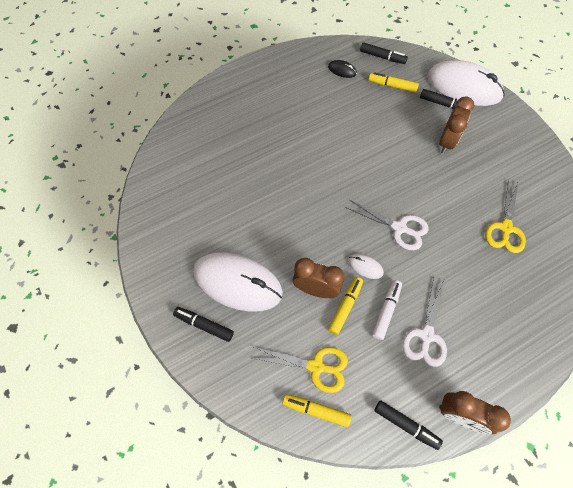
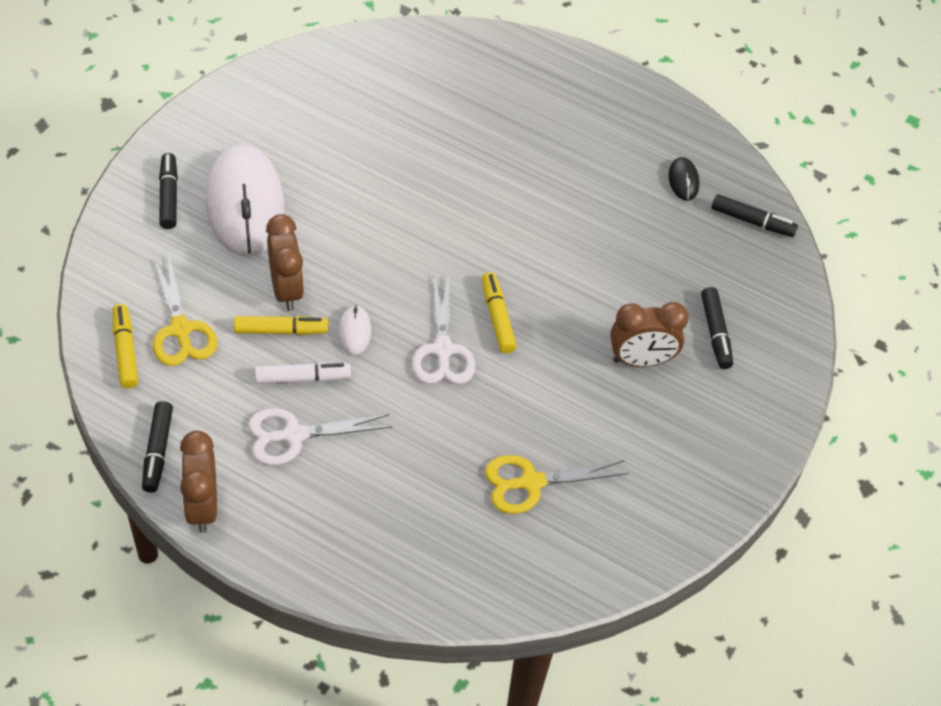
camera: 55 degrees right, 10 degrees down
(382, 57) = (752, 221): black marker -> black marker turned 60 degrees counterclockwise
(392, 86) = (701, 254): yellow marker -> yellow marker (497, 317)
(464, 87) = (775, 349): white mouse -> none

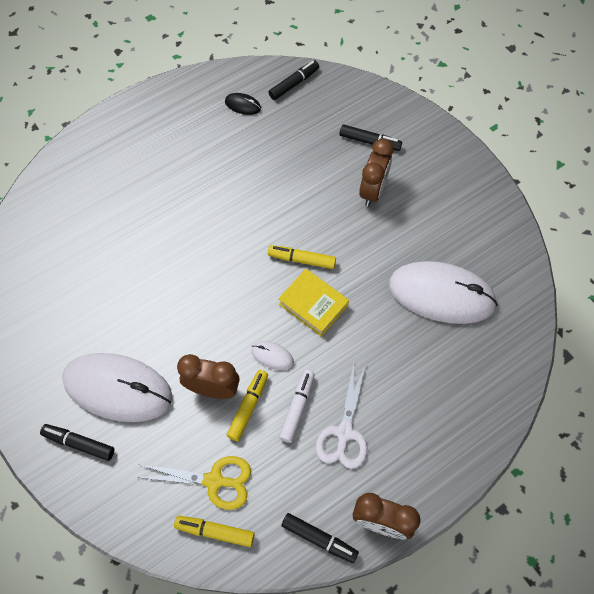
camera: 60 degrees left, 10 degrees up
(442, 350) = (313, 305): white scissors -> yellow book
(531, 482) = (441, 294): yellow scissors -> white mouse

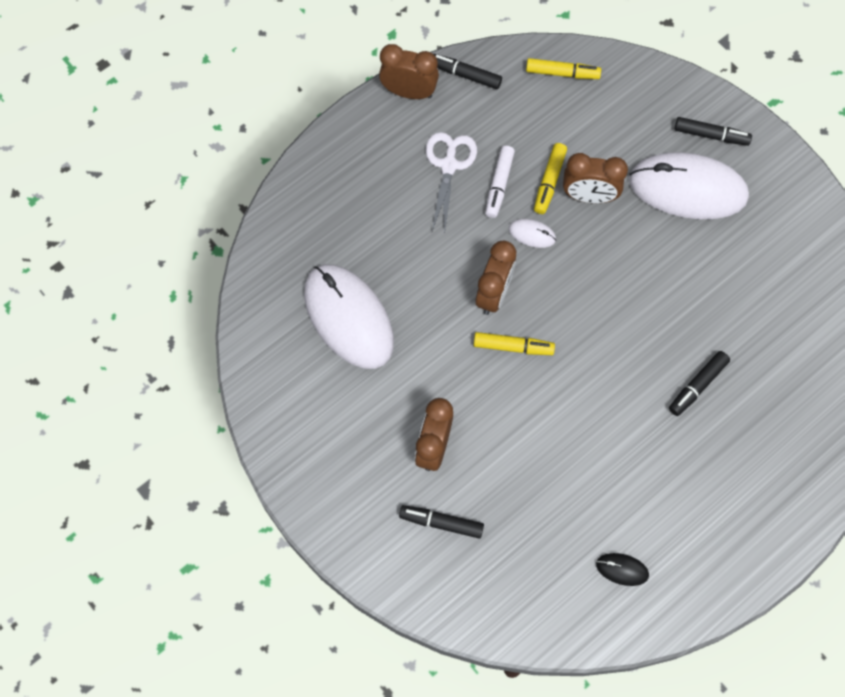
camera: 175 degrees right, 5 degrees up
(214, 481) = (571, 113): yellow scissors -> none
(294, 84) = (555, 614): black marker -> black marker (697, 386)
(313, 305) = (494, 294): yellow book -> brown clock
(441, 294) = (348, 317): white mouse -> white mouse turned 45 degrees clockwise

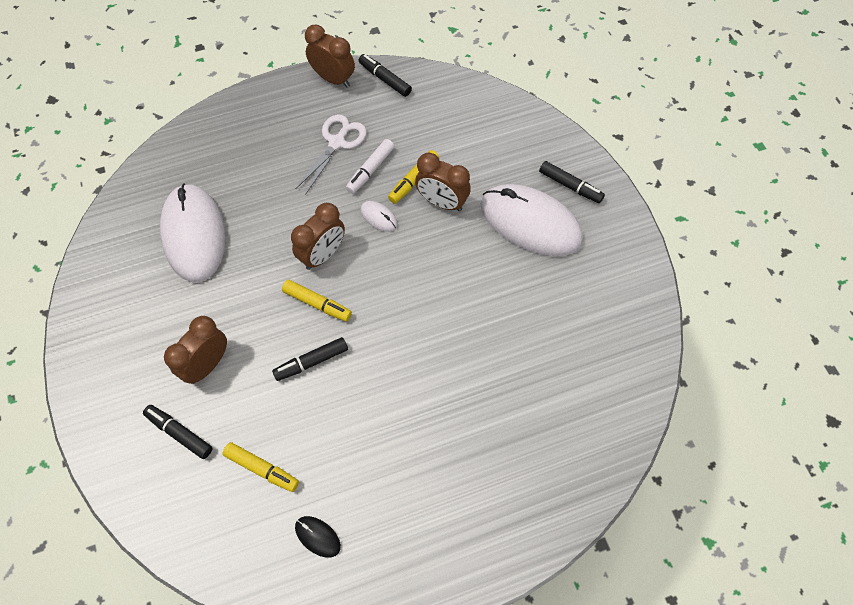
camera: 20 degrees right, 5 degrees down
(562, 73) = (465, 101): yellow marker -> yellow marker (262, 469)
(697, 386) = (464, 393): black marker -> black marker (311, 362)

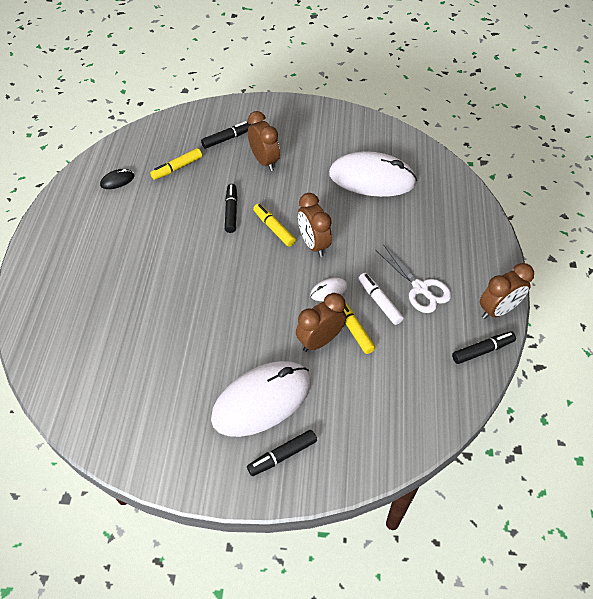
camera: 115 degrees right, 10 degrees down
(317, 303) = (274, 228): yellow marker -> yellow marker turned 90 degrees clockwise

